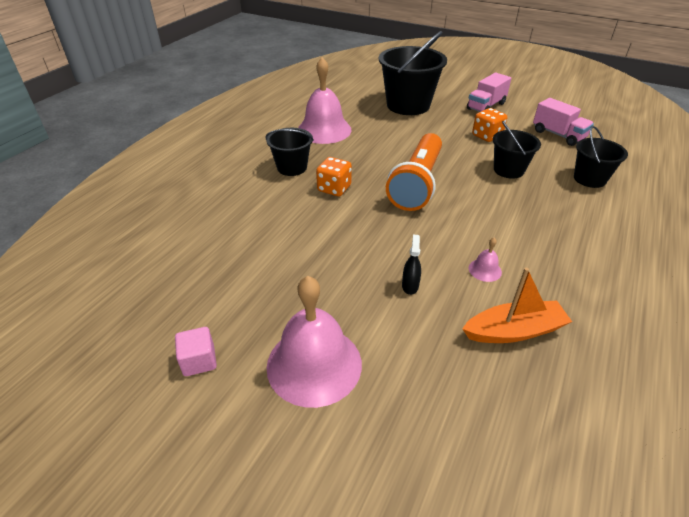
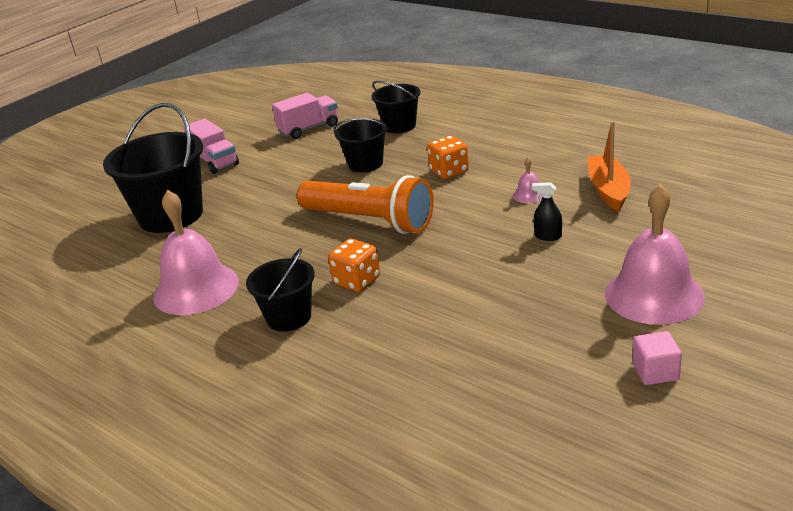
camera: 75 degrees left, 10 degrees down
(487, 136) = (287, 168): orange dice -> orange dice (449, 171)

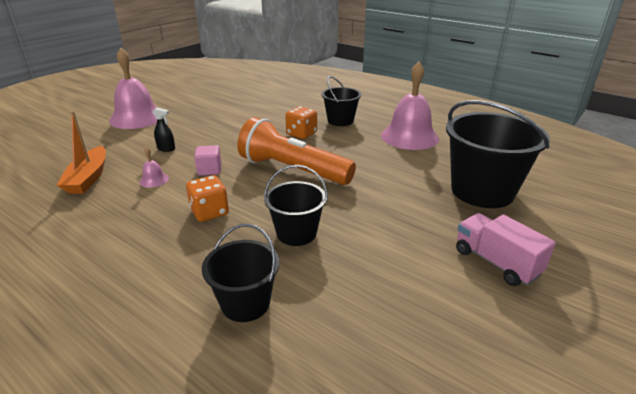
camera: 175 degrees right, 0 degrees up
(309, 129) = (388, 320): pink truck -> none
(655, 372) = (168, 96): pink cube -> pink cube (209, 170)

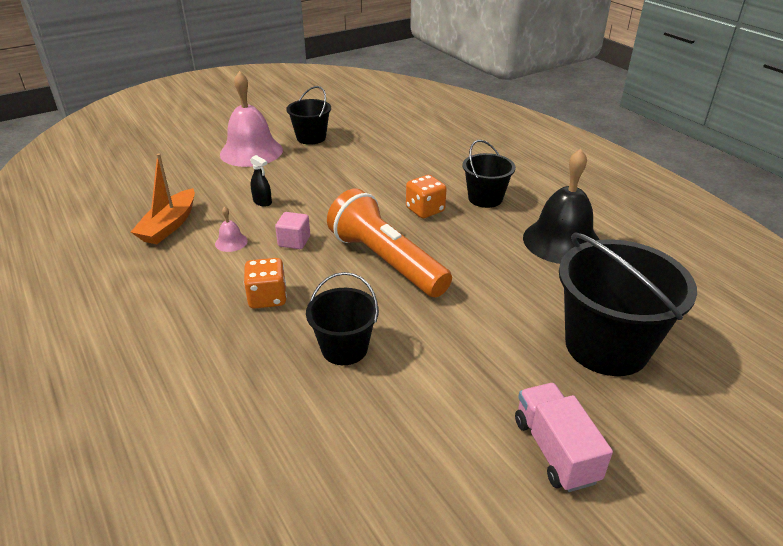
camera: 20 degrees right, 5 degrees up
(245, 303) = (249, 418): black bucket -> black bucket (311, 138)
(409, 137) = (562, 241): pink bell -> black bell

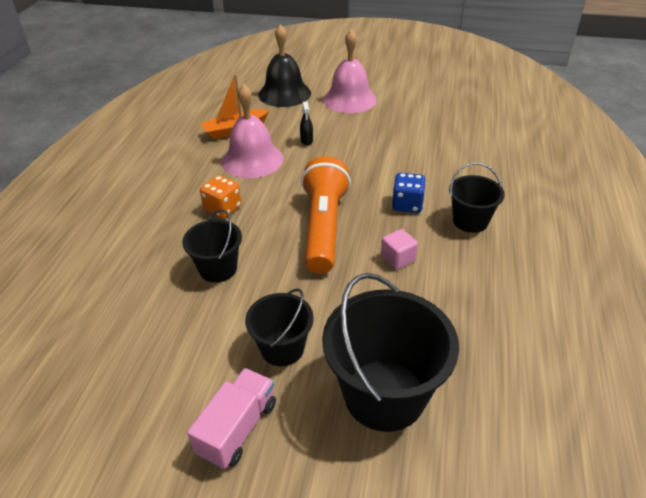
camera: 45 degrees right, 5 degrees up
(231, 242) = (252, 160): pink bell -> pink bell, size x2.42
(294, 241) = (287, 179): pink cube -> pink cube (398, 258)
(311, 138) = (405, 106): black bucket -> black bucket (282, 348)
(425, 210) = (407, 205): orange dice -> blue dice
(562, 241) = (481, 293): black bell -> black bell (284, 94)

